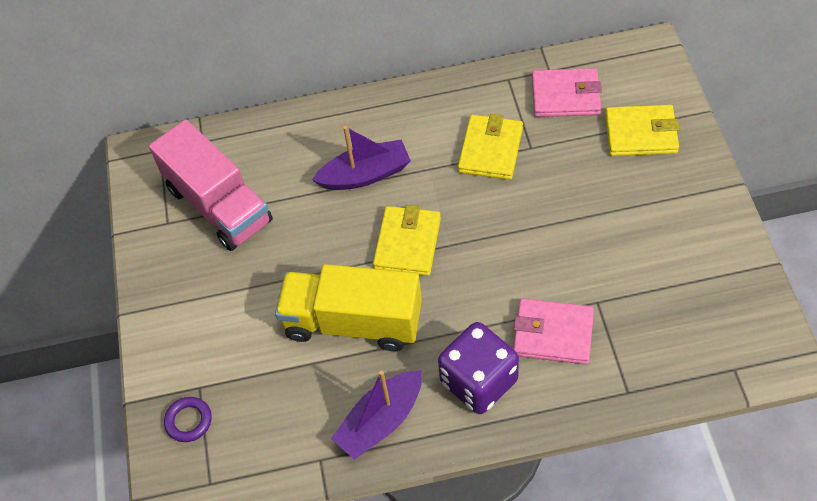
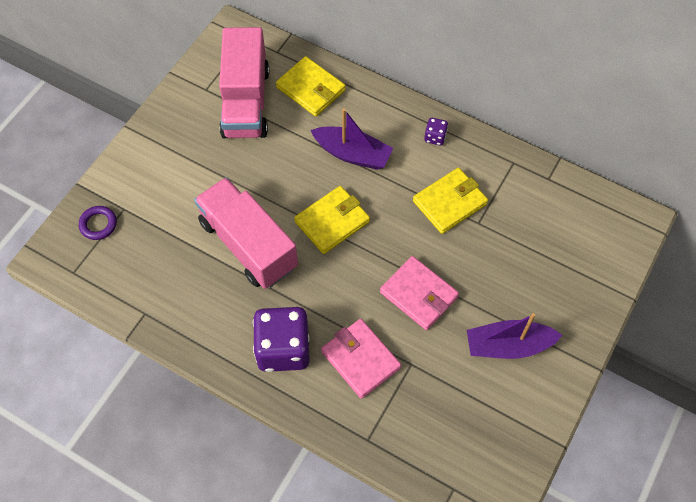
camera: 35 degrees right, 5 degrees up
(353, 322) = (248, 244): yellow truck -> pink truck
(381, 421) = (201, 321): purple boat -> purple boat (508, 345)
(422, 107) = (435, 137): none -> purple dice
(565, 96) = (540, 206): pink wallet -> pink wallet (419, 295)
(641, 134) = (565, 275): yellow wallet -> yellow wallet (311, 89)

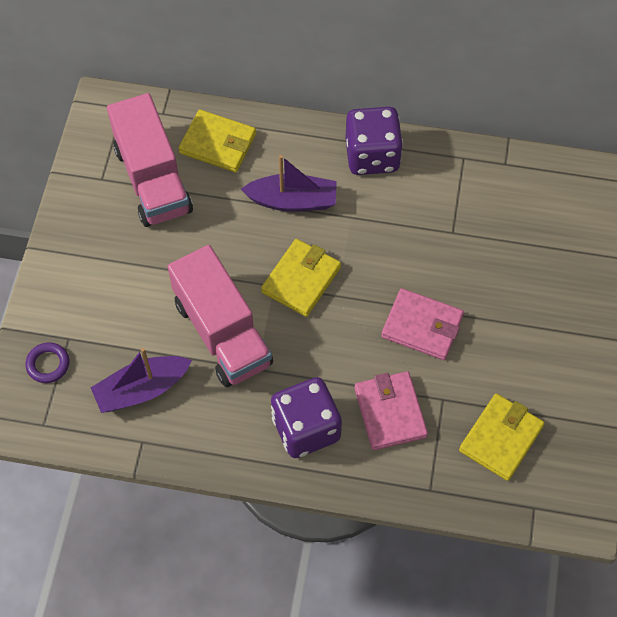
camera: 20 degrees left, 0 degrees up
(248, 244) = (222, 333): pink truck -> pink truck turned 150 degrees counterclockwise
(360, 359) = (390, 412): pink wallet -> pink wallet turned 45 degrees clockwise
(435, 137) = (372, 156): purple dice -> purple dice, size x2.29
(449, 202) = (415, 220): yellow wallet -> yellow wallet (501, 438)
(508, 345) = (531, 348): purple boat -> purple boat (142, 389)

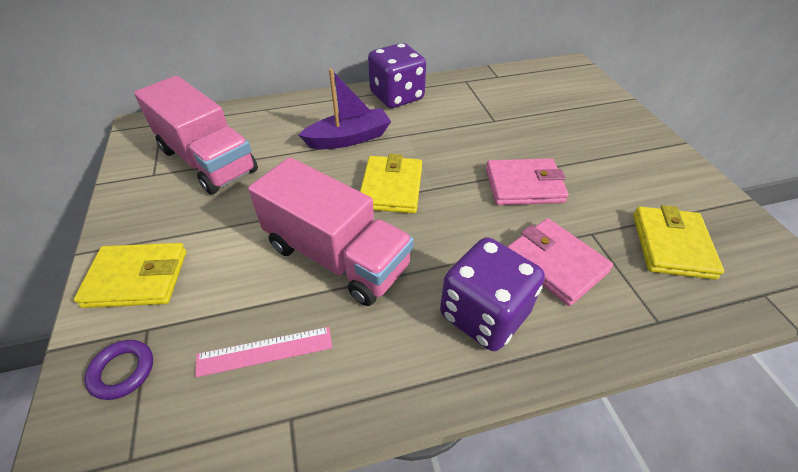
camera: 25 degrees left, 15 degrees down
(142, 389) = (265, 351): purple boat -> pink ruler
(218, 144) = (261, 122): yellow wallet -> yellow wallet (137, 278)

